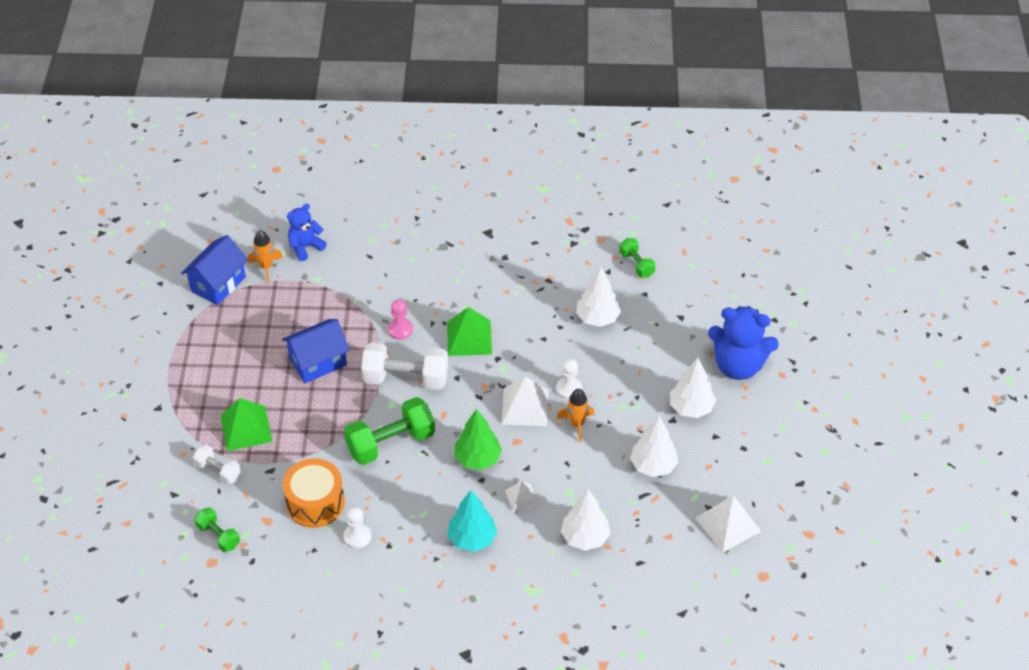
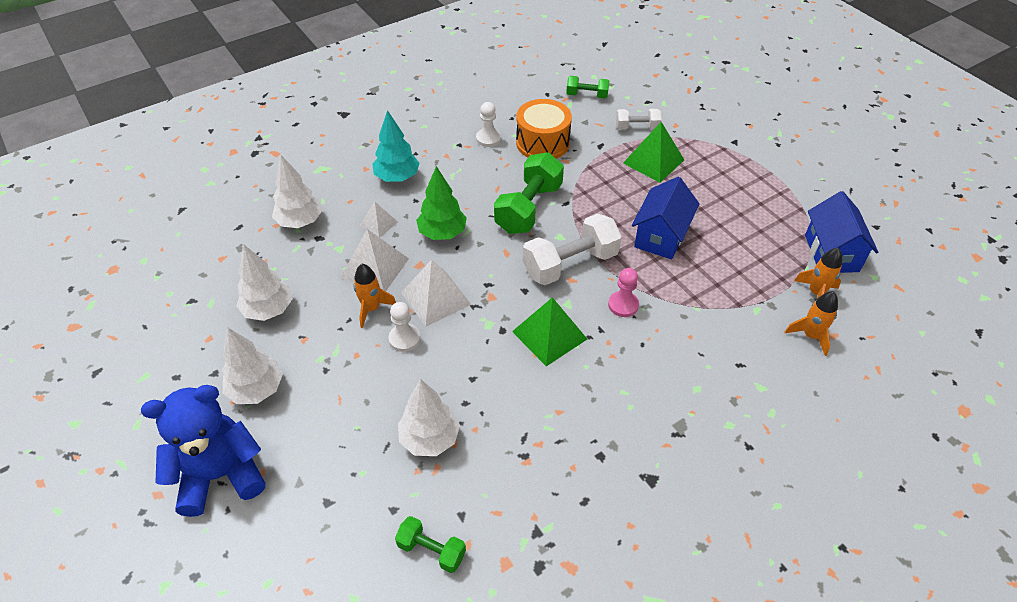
camera: 145 degrees right, 0 degrees up
(305, 247) = (810, 336): blue teddy bear -> orange rocket
(727, 524) = (165, 295): white pyramid -> white pyramid (375, 268)

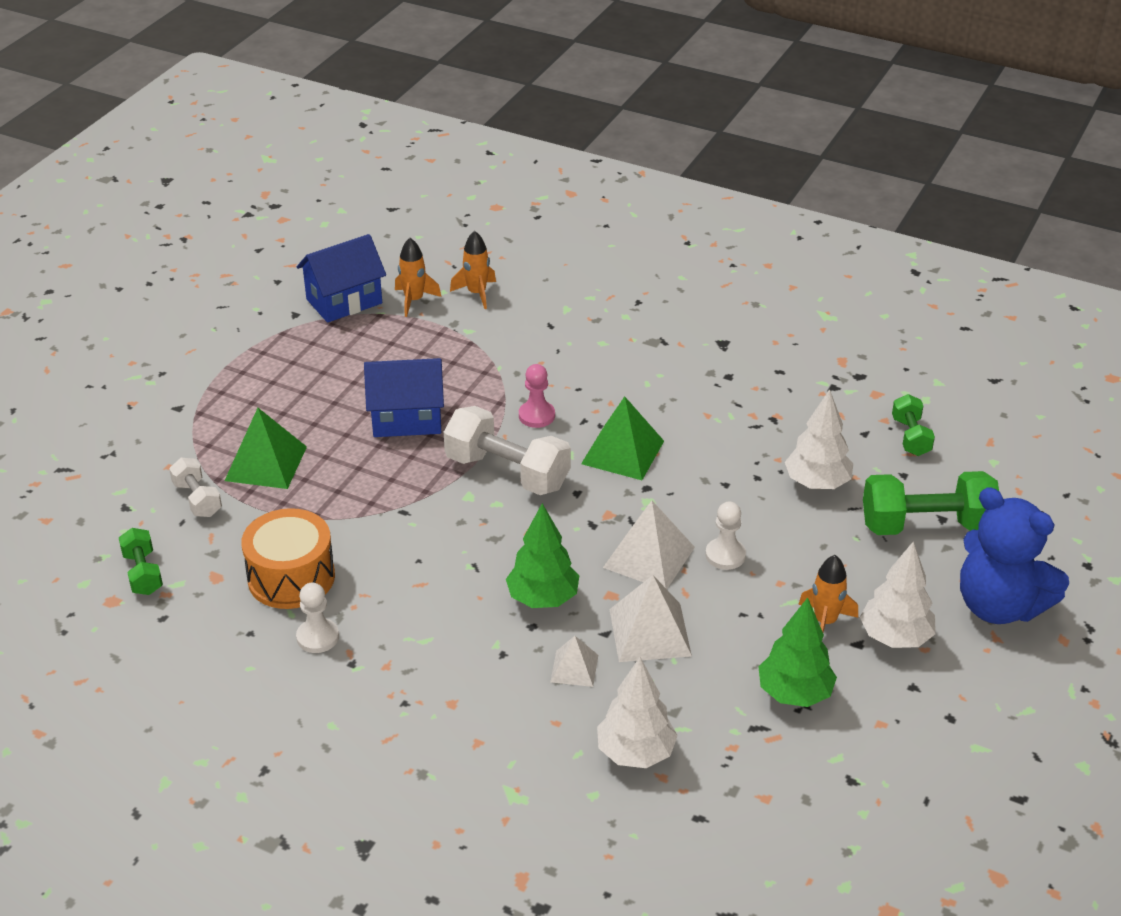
camera: 120 degrees left, 10 degrees down
(269, 309) = (794, 693): white tree -> green tree
(372, 309) = (710, 602): orange rocket -> orange rocket (825, 622)
(397, 177) = (471, 696): turquoise tree -> none
(529, 208) = (438, 540): green dumbbell -> green dumbbell (926, 525)

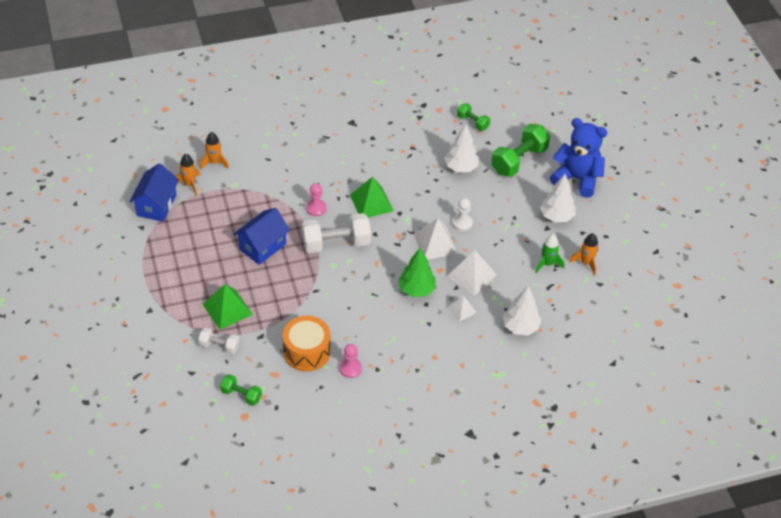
camera: 45 degrees left, 10 degrees up
(317, 637) = (350, 368): white pawn -> pink pawn
(794, 693) = (547, 264): green tree -> green rocket
(825, 622) = (527, 227): orange rocket -> orange rocket (586, 263)
(999, 606) = (577, 179): blue teddy bear -> blue teddy bear turned 150 degrees counterclockwise

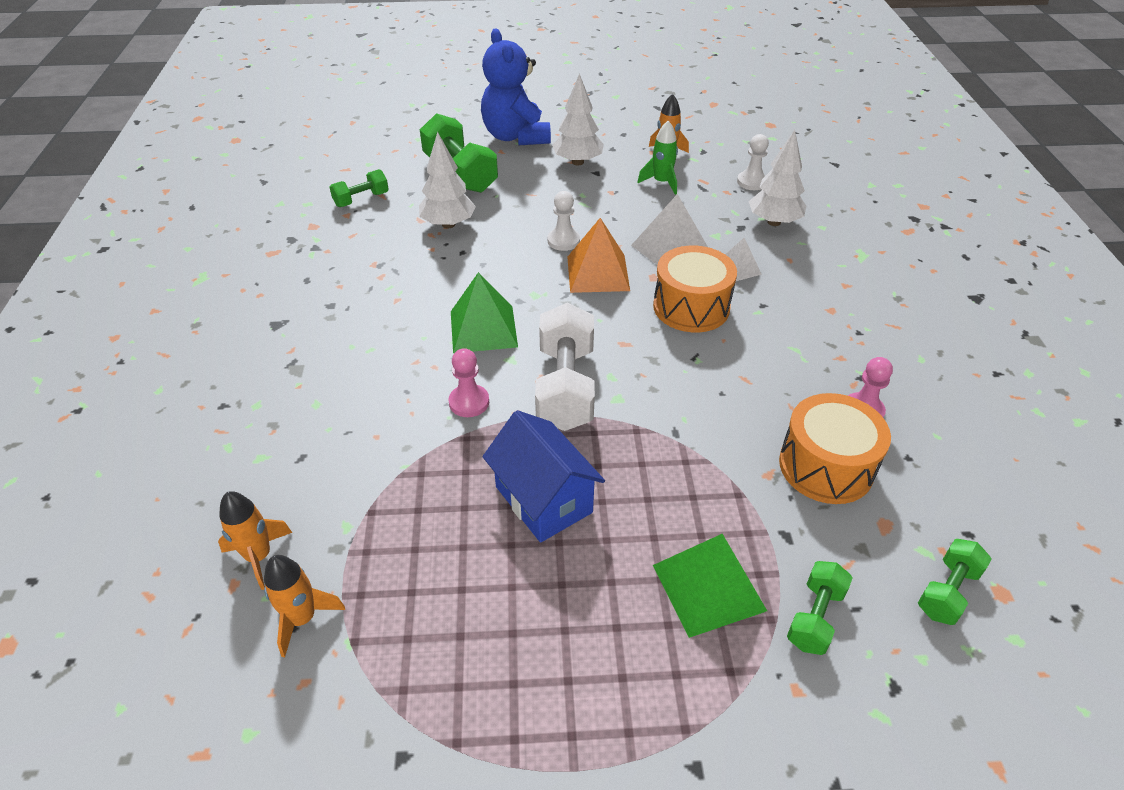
camera: 75 degrees left, 5 degrees down
(156, 205) = (339, 707): blue house -> none
(219, 346) = (815, 617): white dumbbell -> green dumbbell
(416, 289) = (691, 307): green tree -> orange drum
(435, 243) = (598, 273): white pyramid -> orange pyramid
(567, 313) = (751, 182): none -> white pawn
(577, 179) = (516, 137): blue teddy bear -> blue teddy bear turned 60 degrees counterclockwise

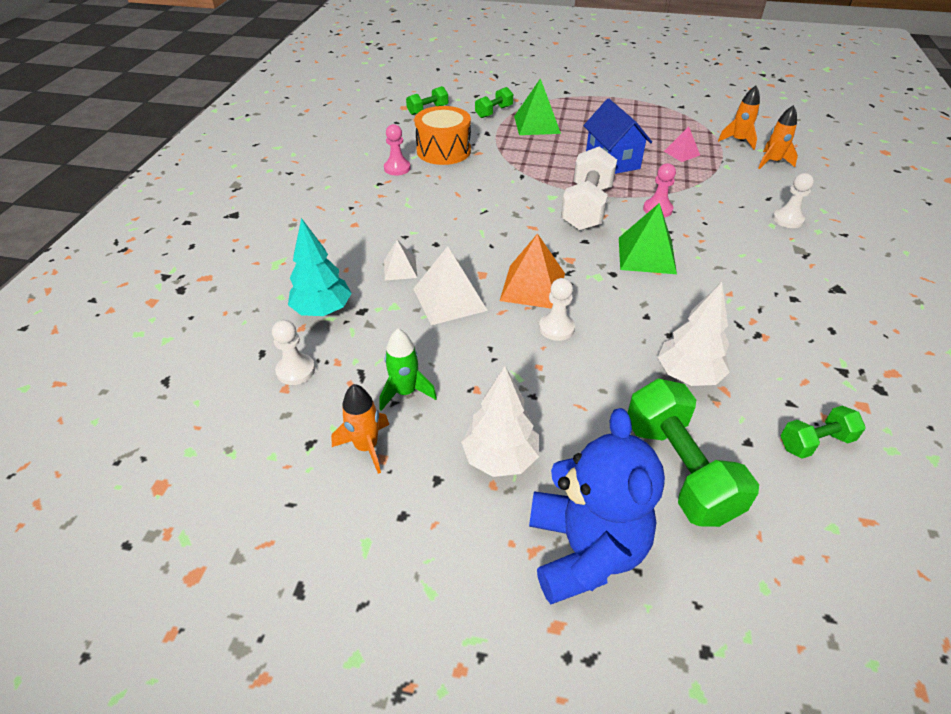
camera: 165 degrees left, 0 degrees up
(290, 417) = (787, 219): none -> white pawn
(422, 549) = (681, 153): none -> pink pyramid
(691, 307) = (464, 244): orange drum -> none
(773, 222) = (323, 310): white tree -> turquoise tree

